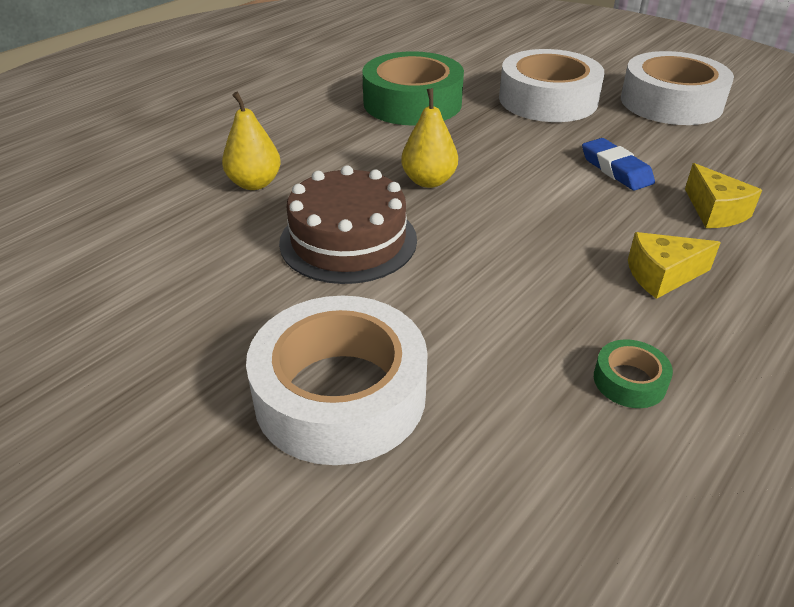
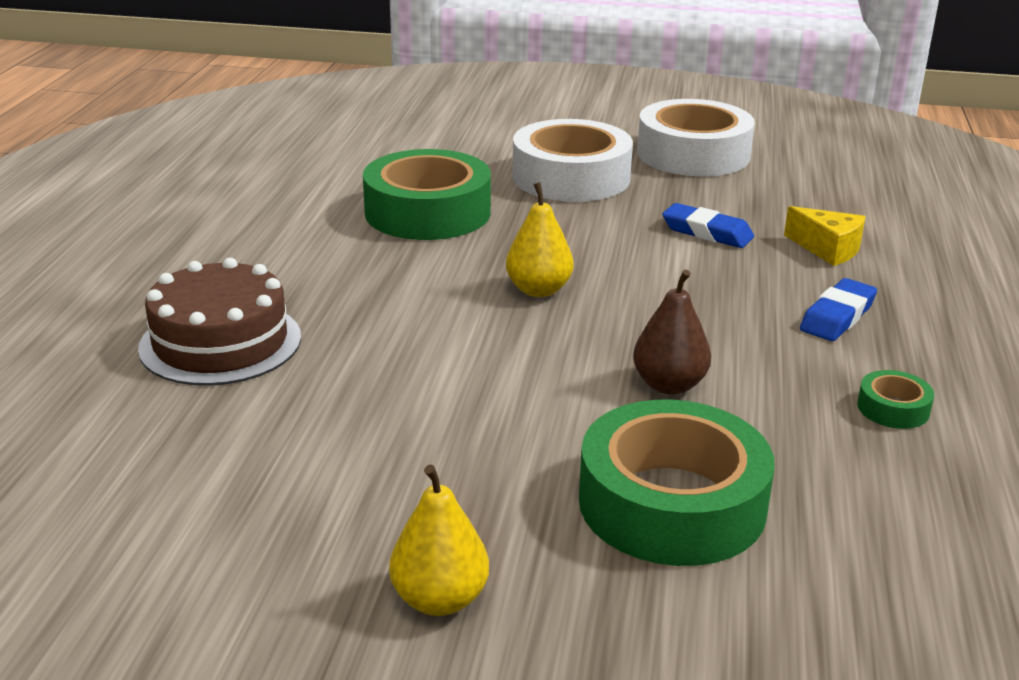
camera: 30 degrees left, 10 degrees down
(254, 183) = (347, 343): yellow pear -> yellow pear (439, 599)
(340, 394) = (672, 503): white tape -> green tape
(348, 240) = (522, 370): brown cake -> brown cake (220, 342)
(447, 290) = (669, 385): none -> brown pear
(662, 276) = (837, 317): yellow cheese -> blue eraser

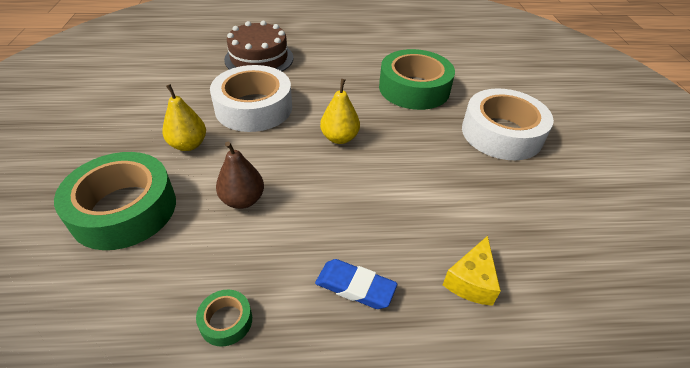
camera: 75 degrees right, 15 degrees up
(439, 599) = (66, 143): yellow pear -> yellow pear (188, 145)
(693, 154) = (595, 189): white tape -> white tape (254, 107)
(707, 232) = (458, 205): blue eraser -> none

